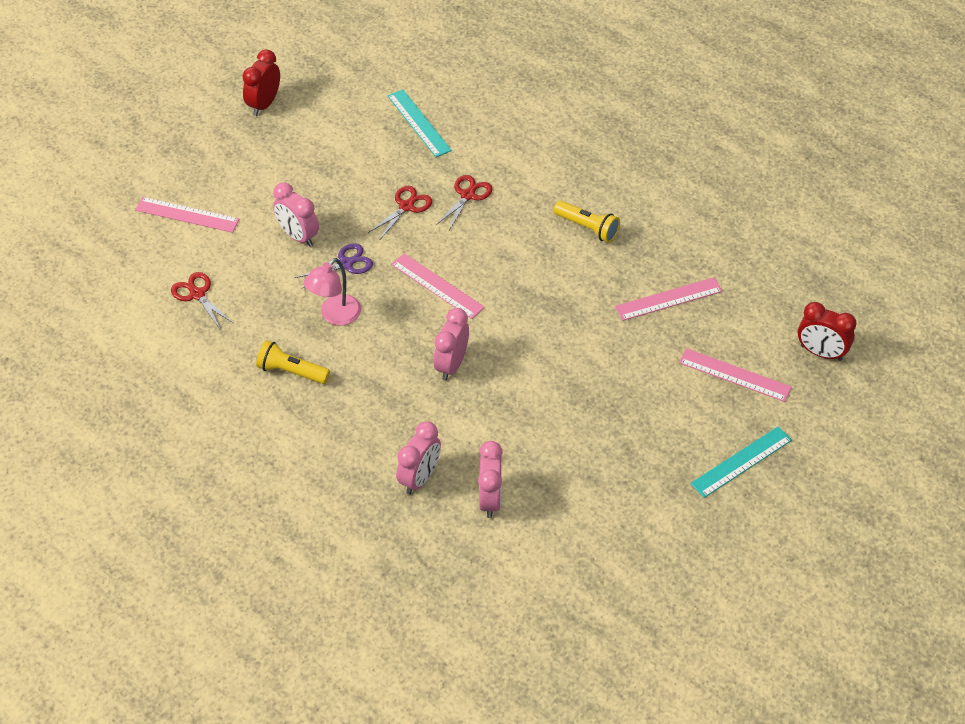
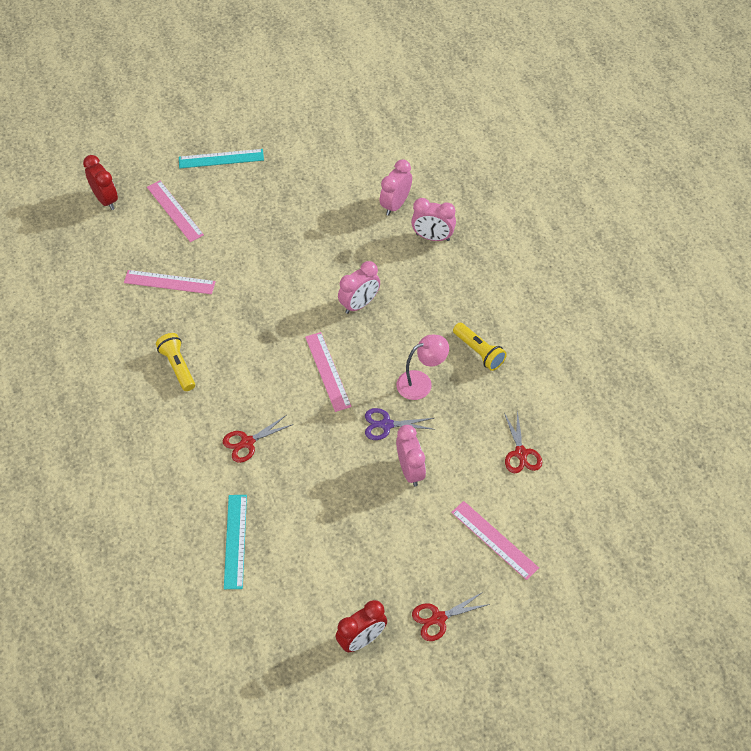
camera: 150 degrees left, 5 degrees up
(406, 206) = (304, 456): red scissors -> red scissors (438, 618)
(419, 478) = (432, 237): pink clock -> pink clock turned 135 degrees counterclockwise

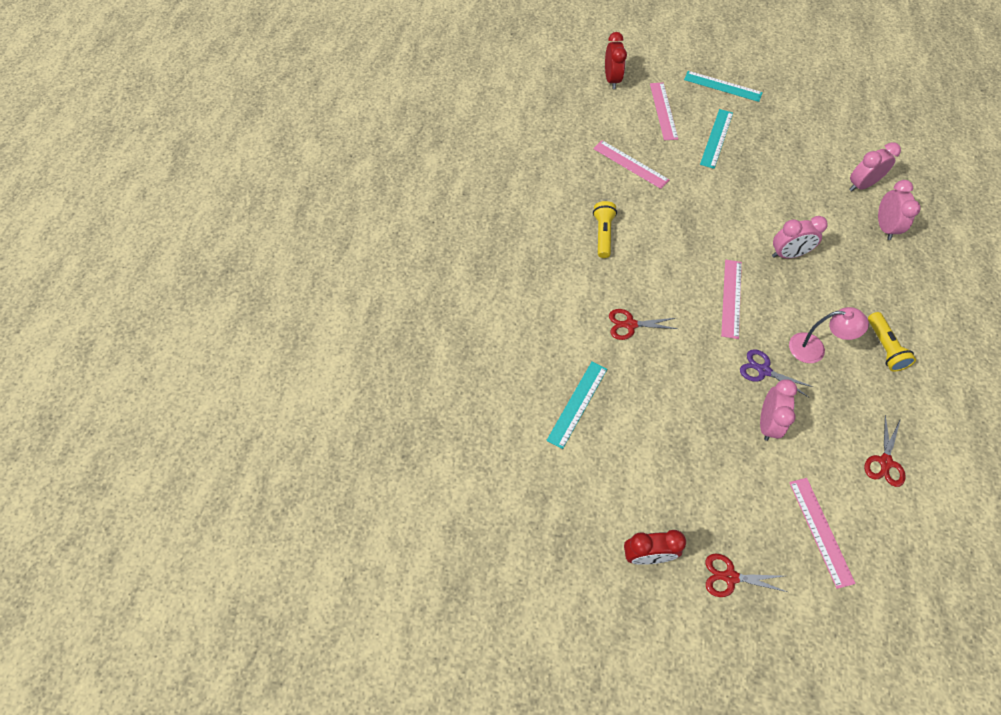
camera: 30 degrees right, 5 degrees up
(240, 217) = (716, 138): none -> turquoise ruler
(432, 237) = (884, 227): pink clock -> pink clock turned 135 degrees counterclockwise

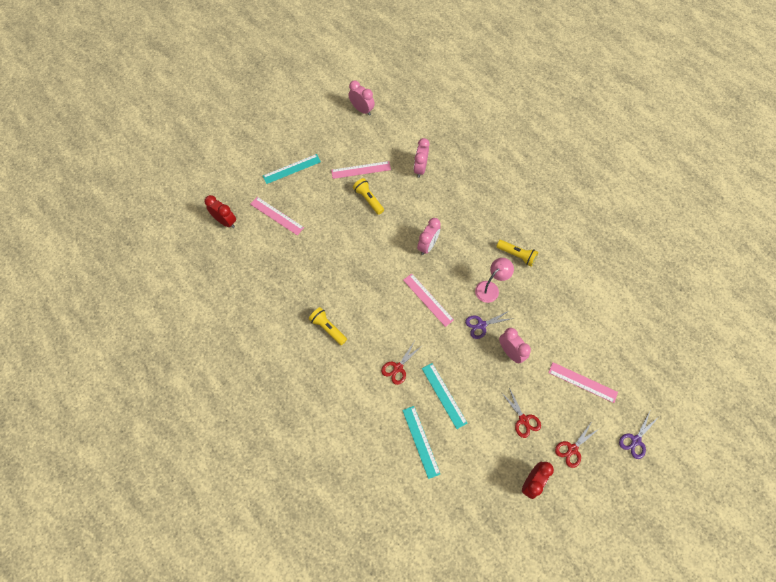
camera: 50 degrees left, 5 degrees up
(630, 164) = (295, 269): pink ruler -> pink ruler (361, 170)
(716, 138) = (323, 207): turquoise ruler -> turquoise ruler (444, 395)
(771, 167) = (368, 199): none -> yellow flashlight
(819, 651) = (635, 440): none -> purple scissors
(884, 227) = (453, 184): pink clock -> pink clock (362, 110)
(885, 462) = (572, 317): red scissors -> red scissors (523, 420)

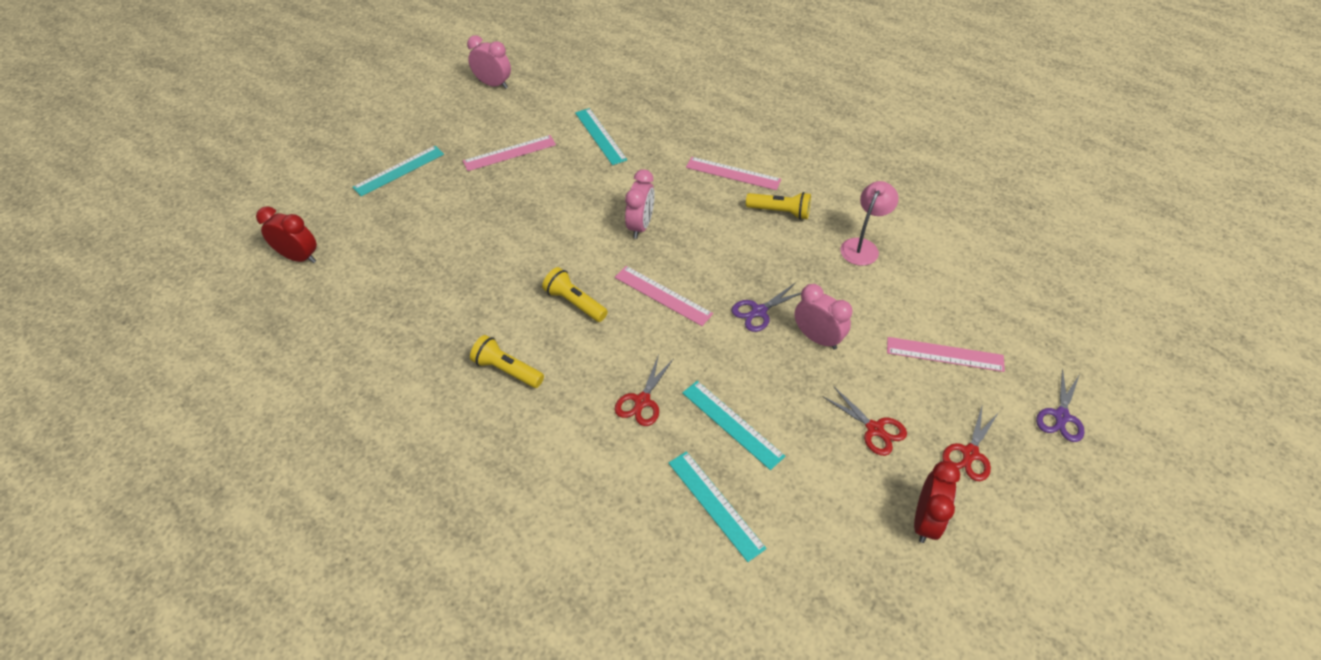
camera: 15 degrees left, 15 degrees down
(277, 216) = (386, 233): pink ruler -> pink ruler (733, 173)
(368, 199) = (531, 186): yellow flashlight -> yellow flashlight (574, 303)
(420, 168) = (600, 136): pink clock -> turquoise ruler
(490, 288) = (755, 260): pink lamp -> pink lamp (862, 246)

